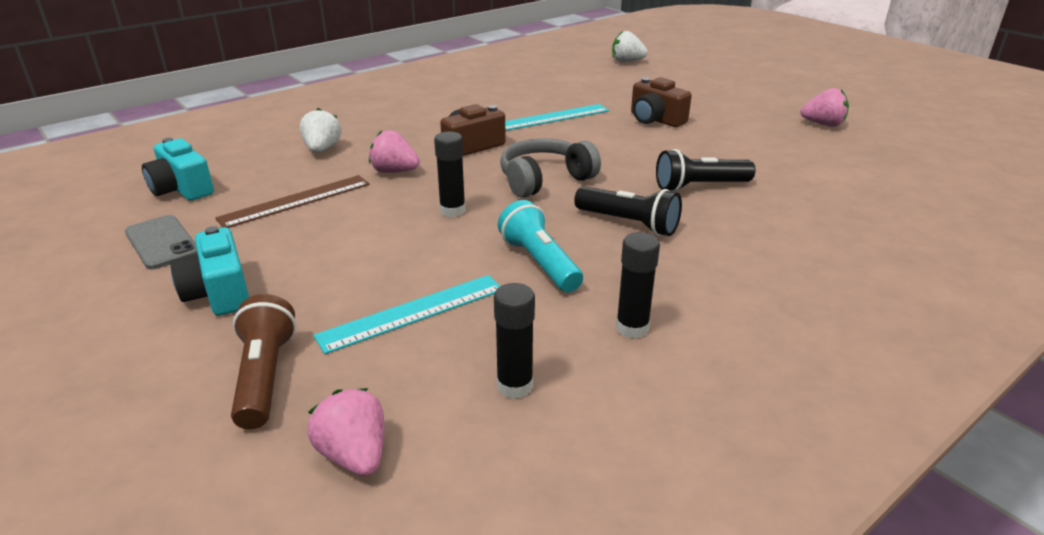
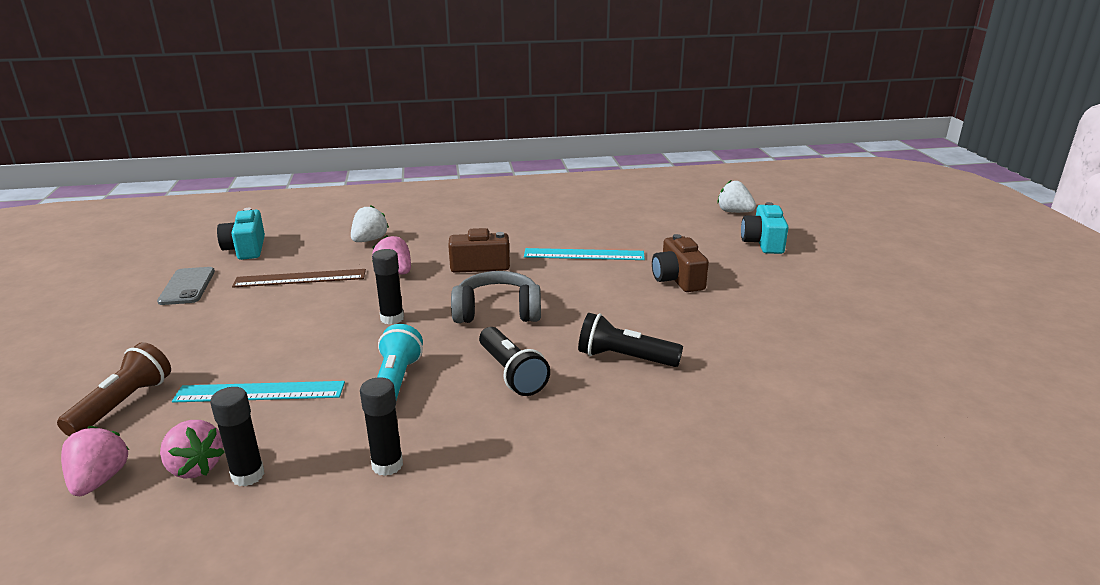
camera: 30 degrees right, 5 degrees down
(219, 292) = (172, 334): turquoise camera -> turquoise camera (763, 242)
(823, 124) = (855, 329): pink strawberry -> pink strawberry (195, 467)

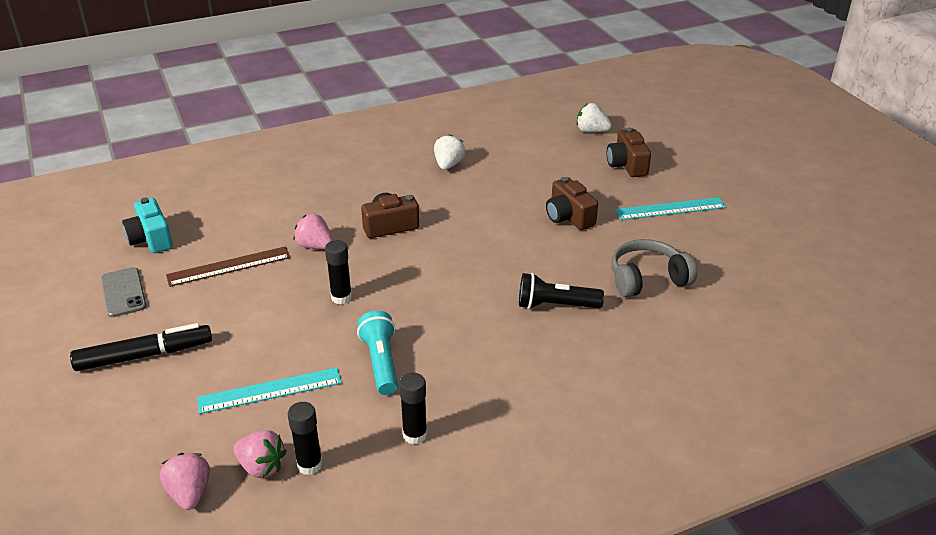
camera: 15 degrees left, 10 degrees up
(123, 404) = (156, 423): brown flashlight -> none
(163, 341) = (144, 355): none -> black marker
(369, 240) = (269, 211): white strawberry -> white strawberry (448, 165)
(497, 312) = (430, 276): grey headphones -> grey headphones (647, 279)
(512, 373) = (471, 335): black flashlight -> none
(584, 254) = (478, 200): turquoise ruler -> turquoise ruler (670, 209)
(763, 242) = (627, 165): turquoise camera -> brown camera

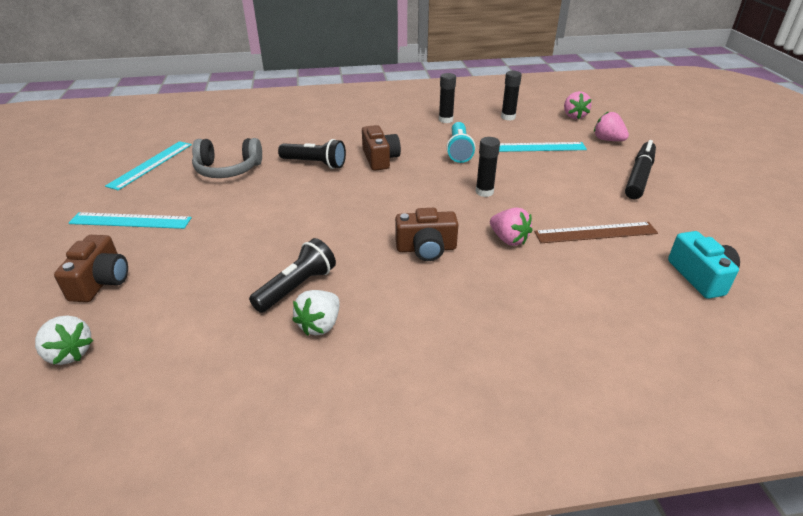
camera: 165 degrees left, 0 degrees up
(123, 292) = (691, 224): grey phone -> none
(144, 355) = (639, 176): black marker -> black marker turned 120 degrees clockwise
(261, 467) = (535, 119): pink strawberry -> pink strawberry (607, 140)
(480, 183) = (296, 287): none -> black flashlight
(569, 217) = (237, 228): brown camera -> brown camera (380, 159)
(740, 271) = (151, 164): none -> turquoise ruler

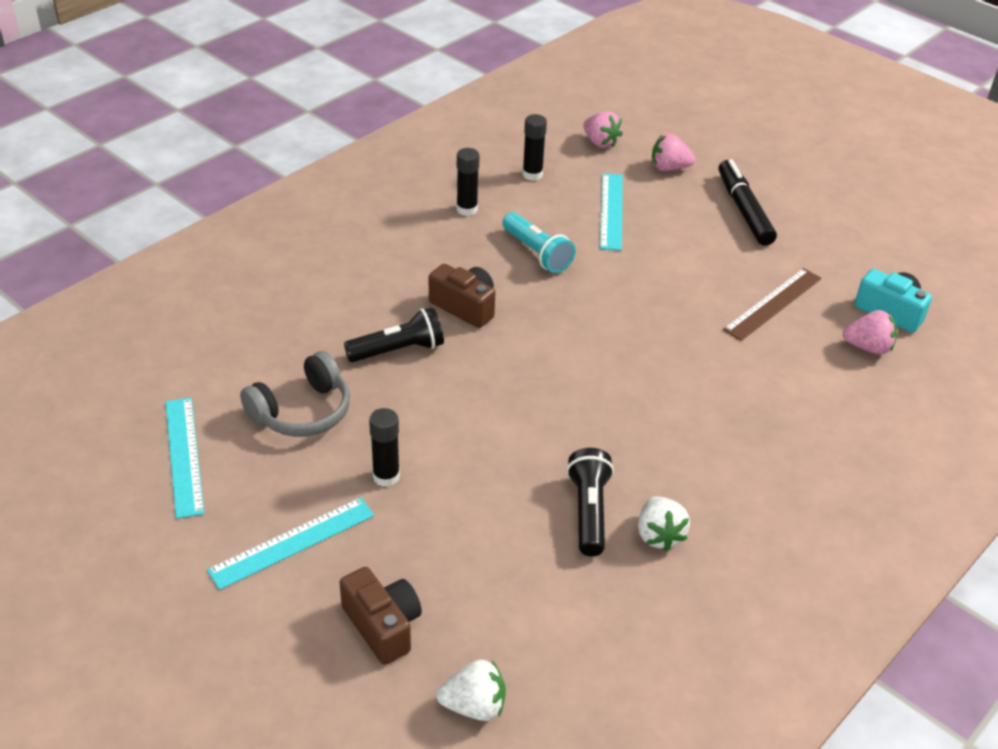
camera: 40 degrees left, 5 degrees up
(426, 249) = (652, 402): brown camera -> none
(484, 192) = (627, 301): black glue stick -> black glue stick (386, 476)
(508, 239) = (710, 351): pink strawberry -> pink strawberry (868, 347)
(536, 147) = (611, 211): turquoise ruler -> turquoise ruler turned 45 degrees counterclockwise

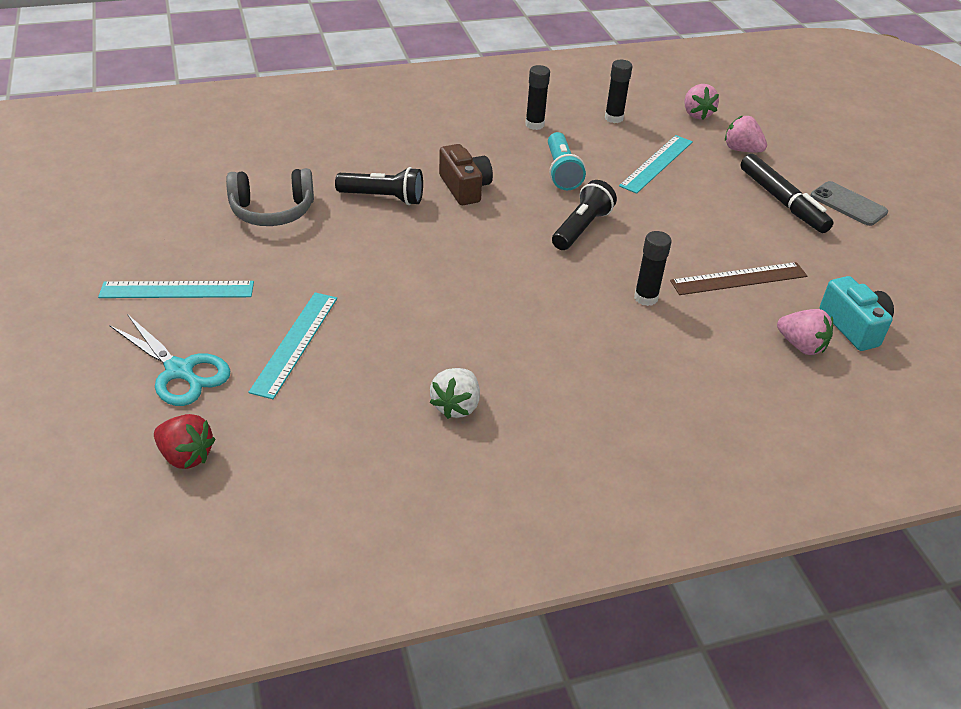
camera: 30 degrees right, 0 degrees up
(184, 456) = (165, 207): turquoise ruler -> turquoise ruler (295, 343)
(383, 626) = (180, 371): brown camera -> turquoise scissors
(386, 476) = (287, 275): black glue stick -> black glue stick (646, 298)
(474, 706) = (186, 456): white strawberry -> red strawberry
(588, 511) = (415, 364): black flashlight -> black flashlight (581, 228)
(744, 210) = (782, 201): black marker -> black marker turned 135 degrees clockwise
(795, 192) = (848, 204): none -> grey phone

